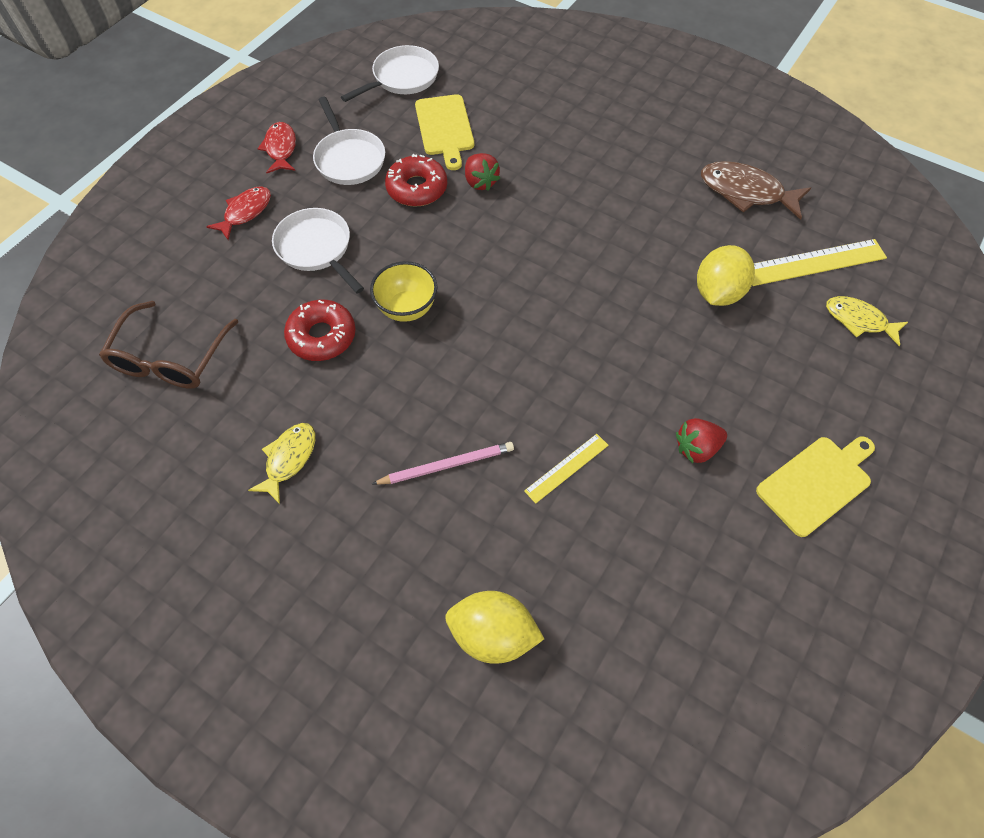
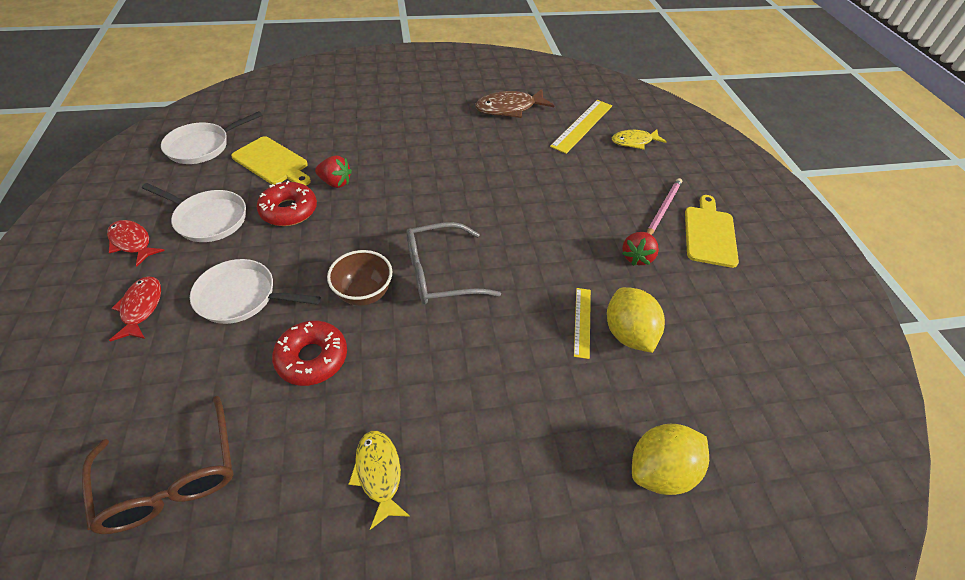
camera: 45 degrees left, 10 degrees down
(402, 78) = (203, 146): white pan -> white pan turned 135 degrees counterclockwise
(407, 308) = (364, 294): yellow bowl -> brown bowl
(446, 465) = (506, 380): pink pencil -> pink pencil (663, 209)
(486, 332) = (440, 273): none -> grey glasses
(718, 292) = (552, 167): yellow lemon -> yellow lemon (627, 333)

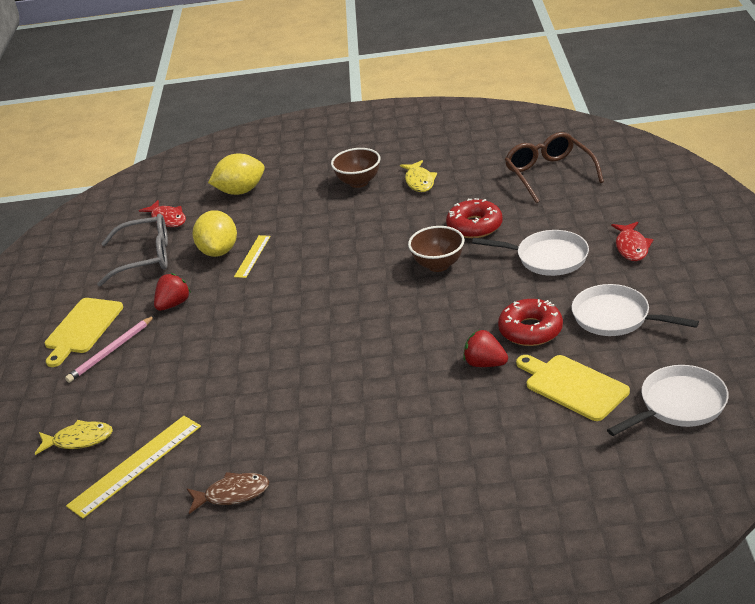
camera: 165 degrees left, 15 degrees down
(132, 242) = (680, 293): red fish -> red fish (167, 219)
(440, 273) = (368, 283): grey glasses -> grey glasses (145, 258)
(476, 479) = (358, 182): none -> brown bowl
(509, 108) = (232, 494): brown fish -> brown fish, size x0.66

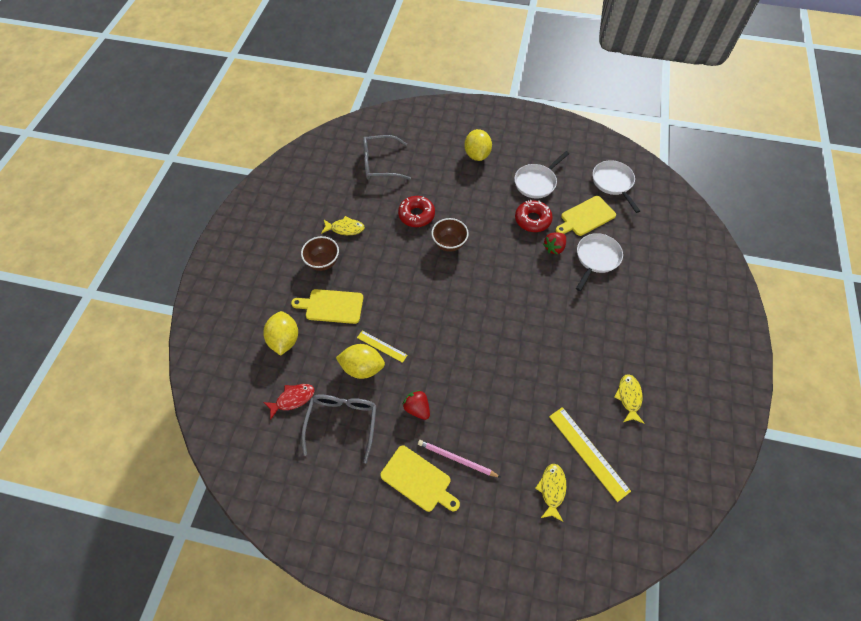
camera: 80 degrees left, 25 degrees up
(111, 351) = (457, 459): pink pencil -> pink pencil turned 150 degrees clockwise
(232, 494) = (629, 397): brown fish -> yellow fish
(297, 207) = (332, 306): none -> yellow cutting board
(547, 258) = (468, 192): white pan -> white pan (596, 258)
(549, 174) = (380, 164): brown glasses -> grey glasses
(631, 247) = (477, 155): red fish -> yellow lemon

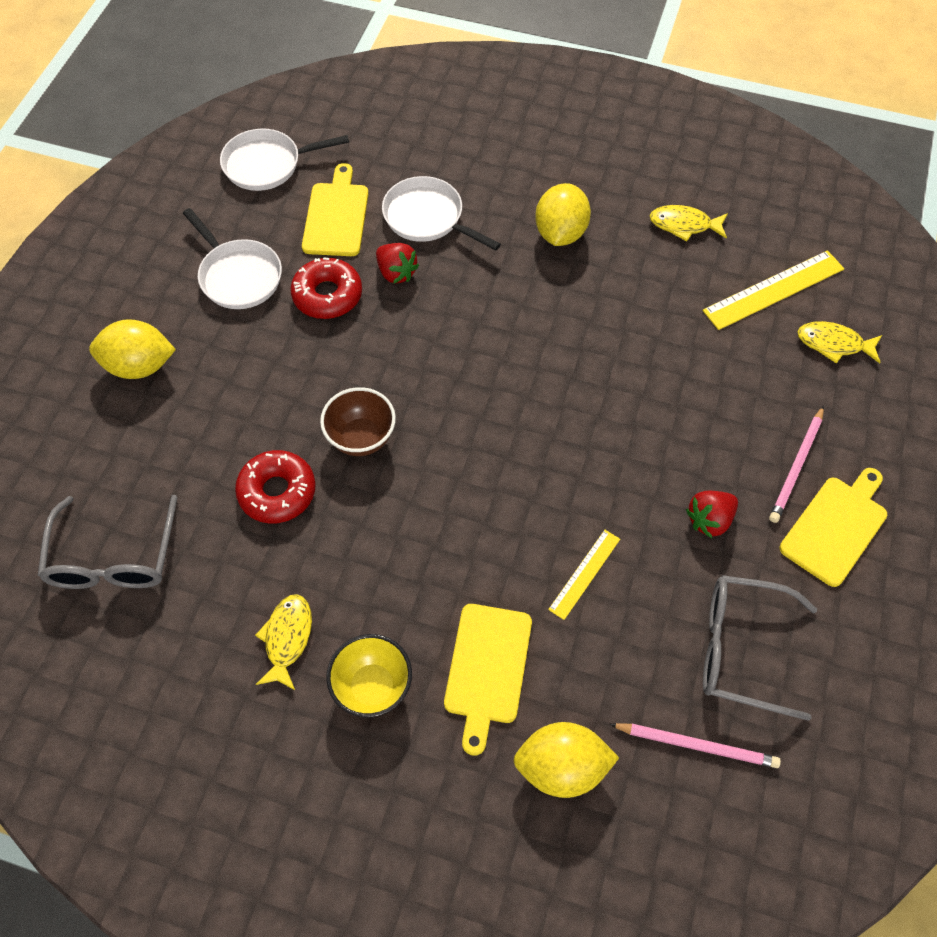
camera: 85 degrees left, 0 degrees up
(293, 399) = (696, 745): red fish -> pink pencil
(323, 262) = (372, 687): brown bowl -> yellow bowl
(362, 367) = (629, 610): yellow lemon -> yellow lemon (560, 233)
(586, 217) = (336, 216): yellow cutting board -> yellow cutting board turned 150 degrees counterclockwise

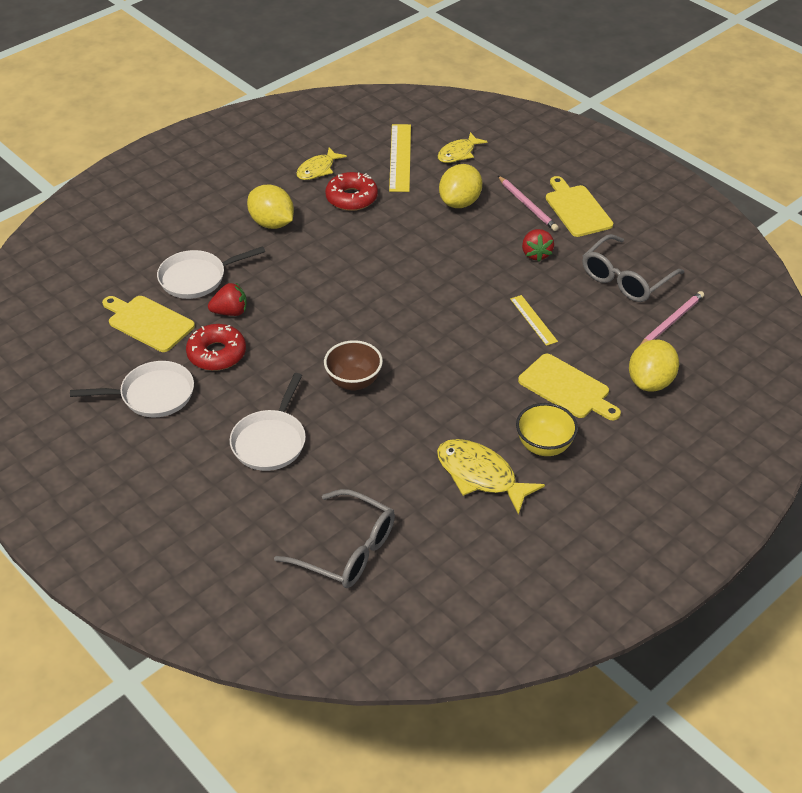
camera: 60 degrees left, 15 degrees down
(139, 366) = (186, 480): yellow lemon -> yellow lemon (460, 202)
(267, 164) = (59, 341): white pan -> white pan (270, 441)
(277, 492) = (362, 440): red donut -> red donut (351, 198)
(287, 638) = (480, 476): yellow fish -> yellow fish, size x1.51

